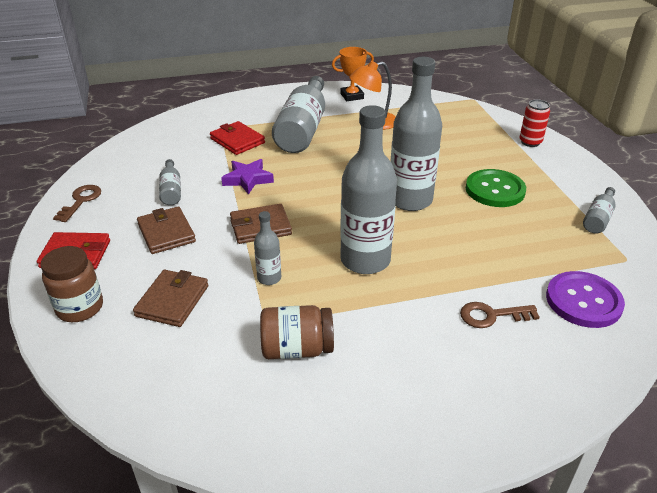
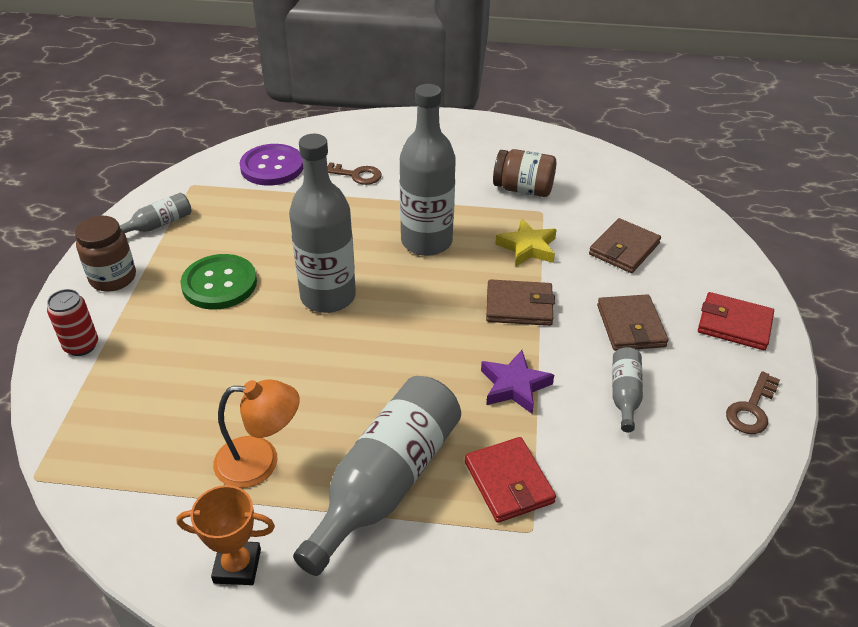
camera: 160 degrees left, 5 degrees up
(80, 308) = (713, 263): brown jar -> brown jar (113, 278)
(269, 278) = (527, 247): grey bottle -> yellow star

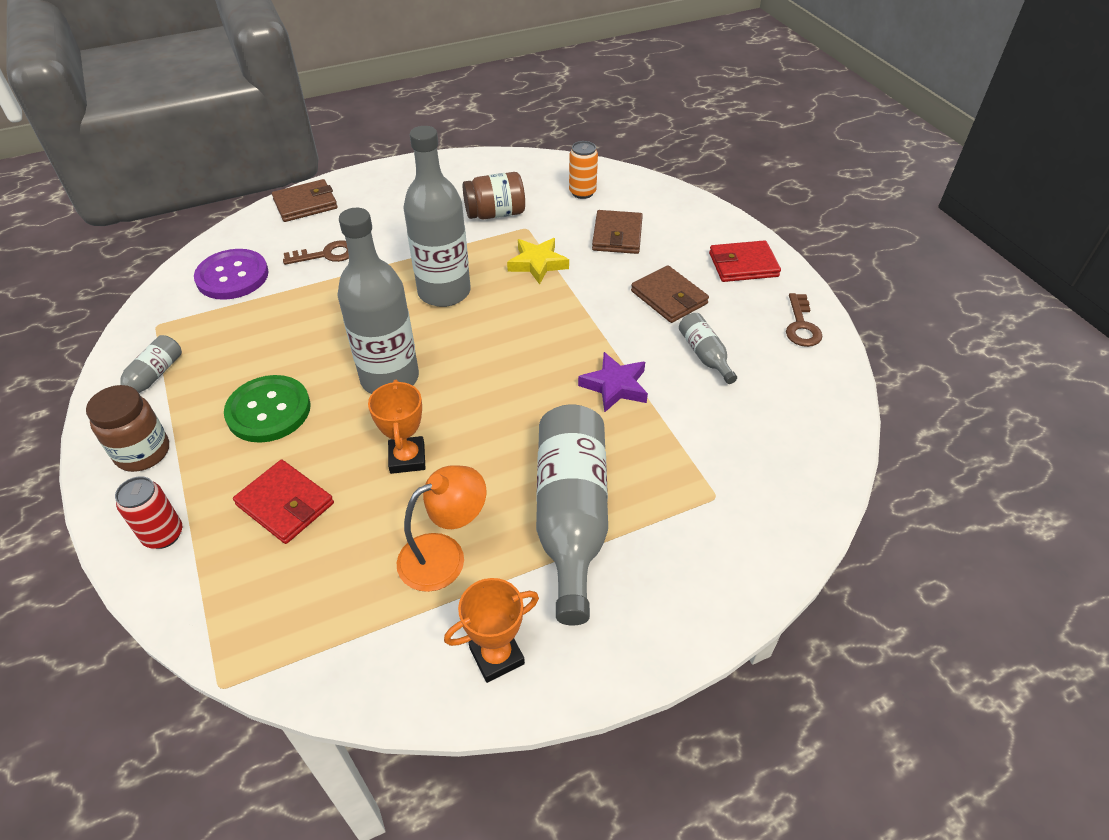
camera: 30 degrees left, 5 degrees up
(292, 368) = (407, 458): none -> orange trophy
(508, 482) = (670, 467): red wallet -> red wallet (285, 504)
(519, 306) = (568, 317): brown wallet -> brown wallet (305, 204)
(620, 197) = (582, 192): none -> orange can

